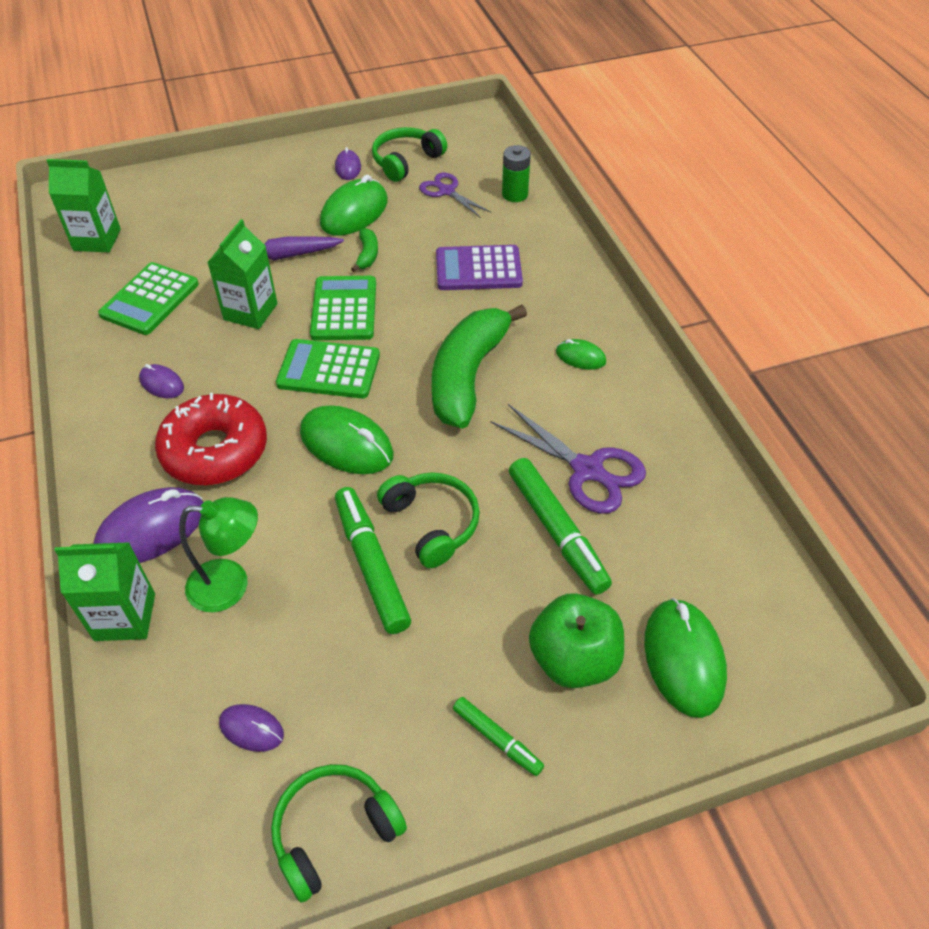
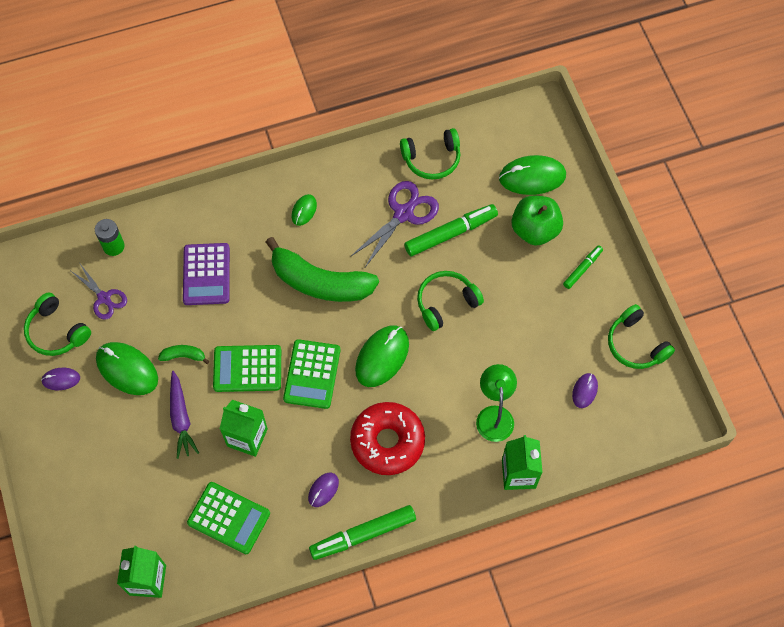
camera: 90 degrees left, 15 degrees up
(151, 530) = (454, 471): purple mouse -> none
(371, 565) = (477, 336): green marker -> green marker (363, 535)
(446, 191) = (104, 298): purple scissors -> purple scissors turned 90 degrees counterclockwise
(694, 507) = (432, 159): none -> green headphones

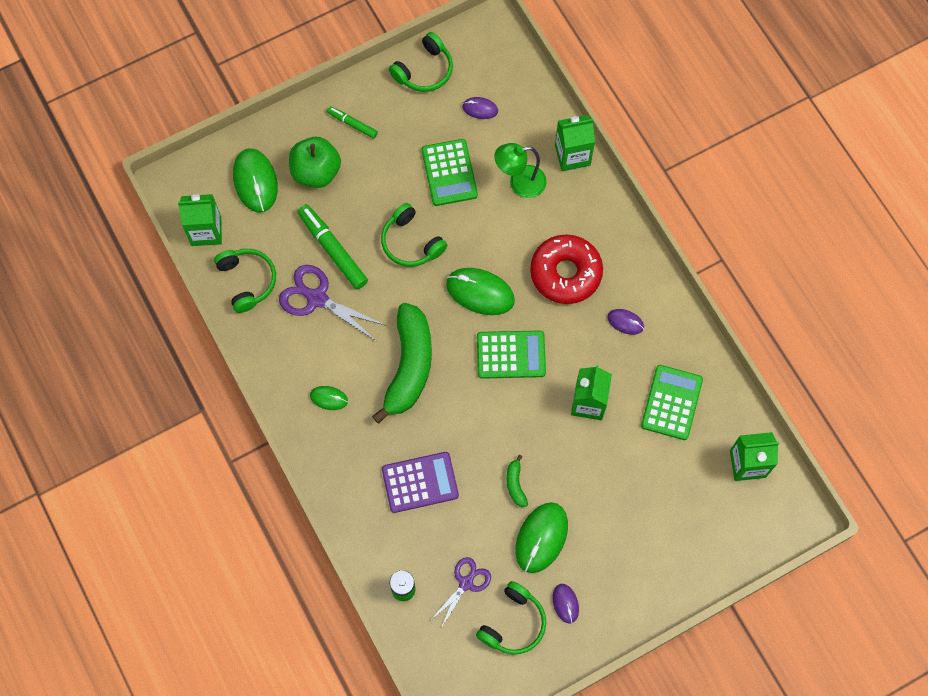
camera: 100 degrees left, 5 degrees up
(181, 418) = (582, 471): purple carrot -> none
(247, 369) = (517, 418): green calculator -> green calculator (449, 173)
(363, 535) = (660, 279): green marker -> none
(487, 131) = (206, 231): none -> green carton

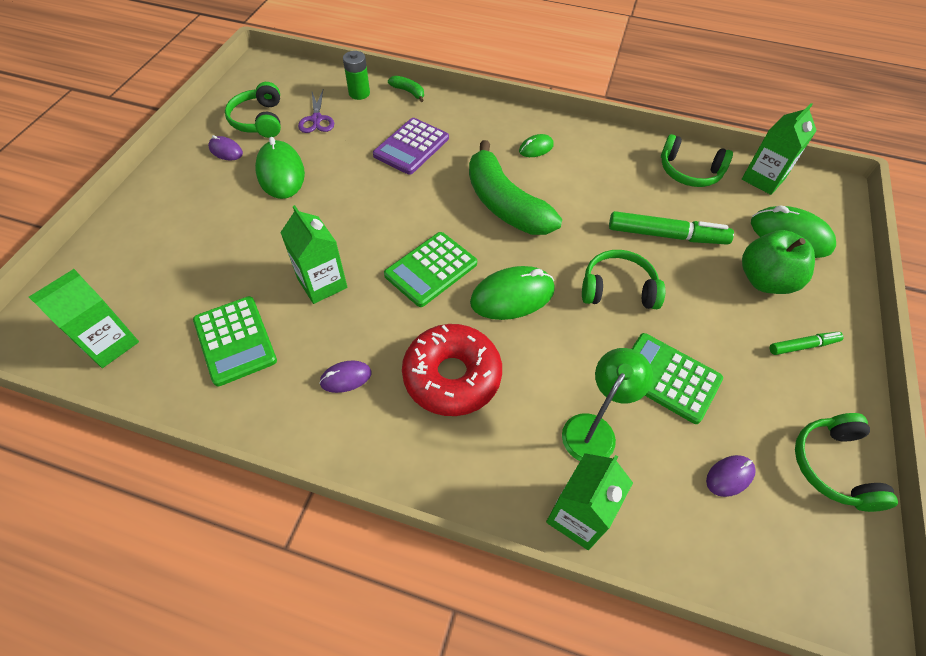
camera: 135 degrees right, 15 degrees down
(317, 298) = (629, 196): purple scissors -> none
(515, 484) = (334, 190): green banana -> green banana (408, 92)

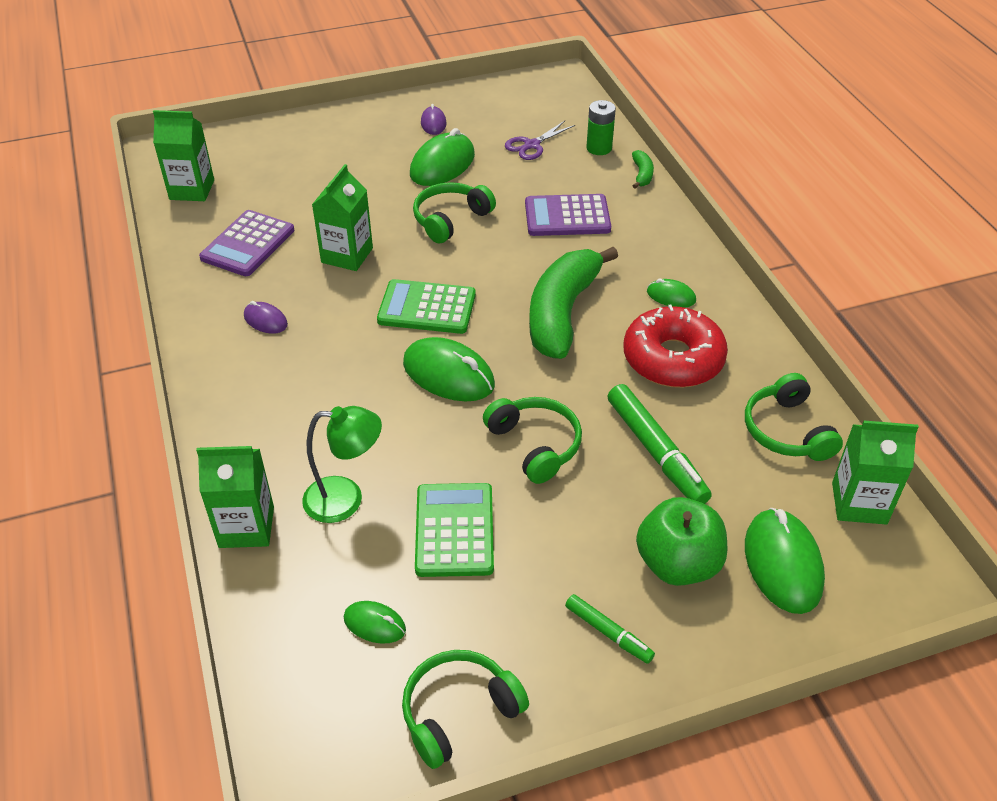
camera: 55 degrees right, 10 degrees down
(235, 340) = (248, 244): green calculator -> purple calculator
(259, 120) = (490, 117): green headphones -> green headphones (450, 219)
(452, 376) = (321, 380): red donut -> red donut (673, 359)
(729, 476) = (374, 624): purple mouse -> green mouse

